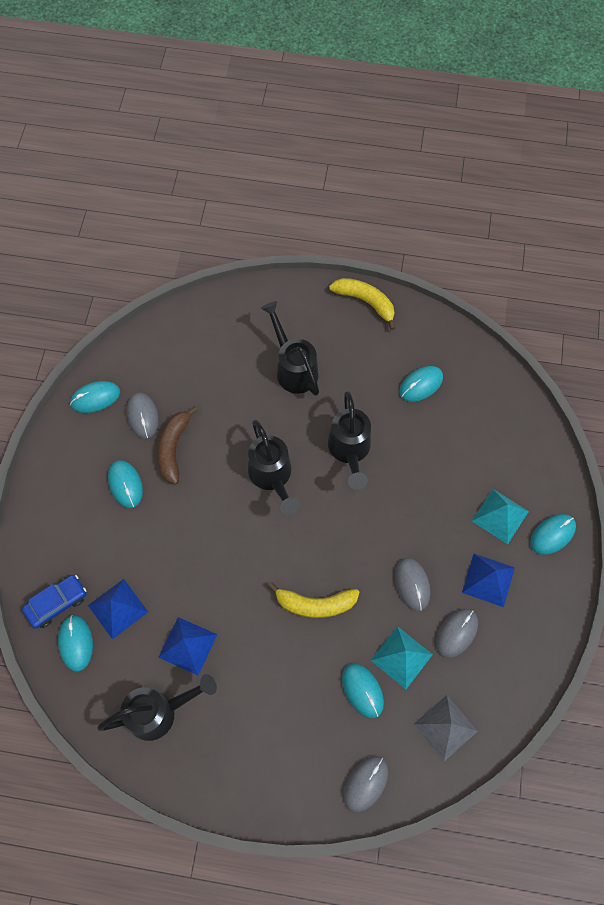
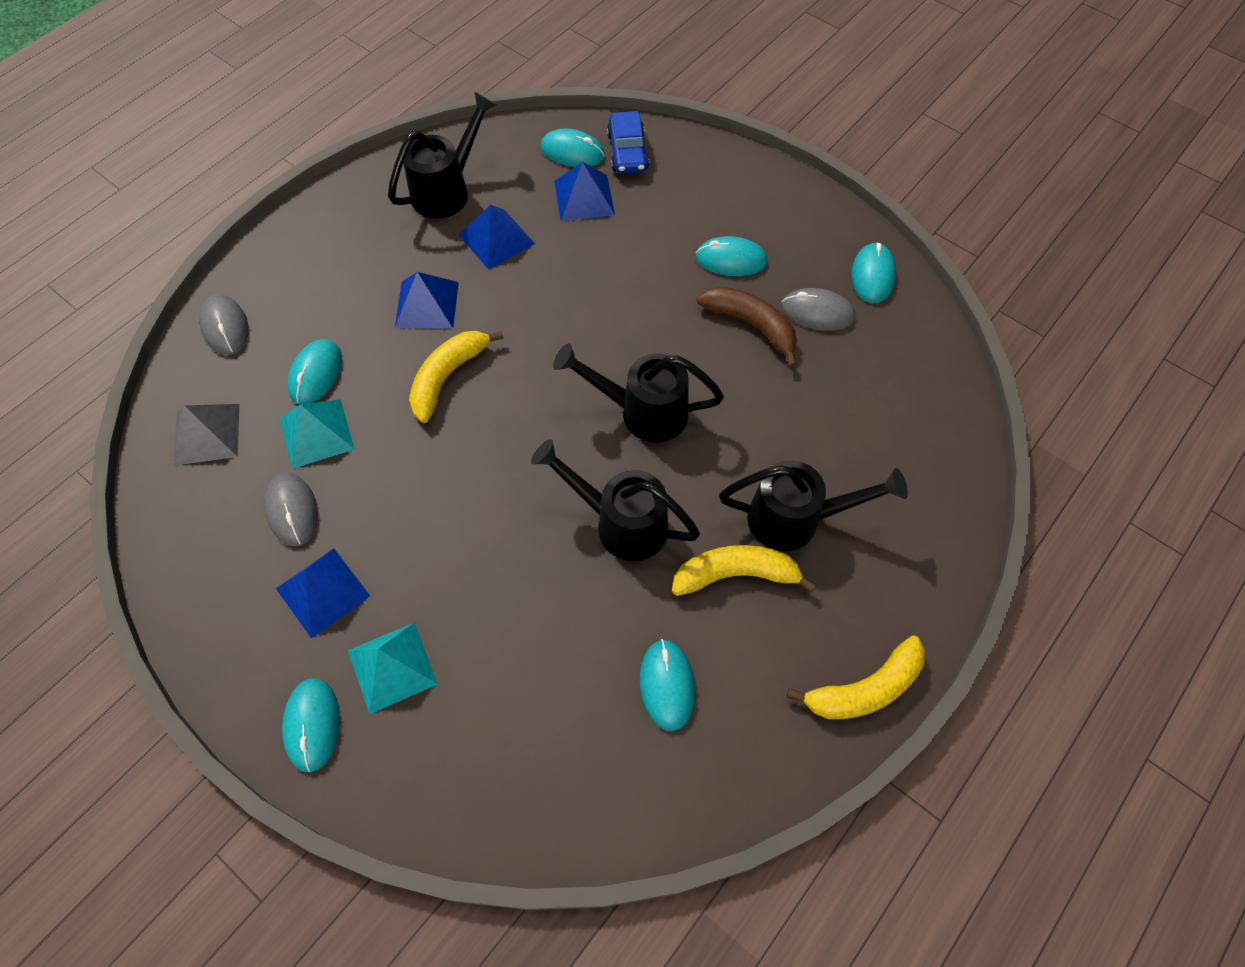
camera: 120 degrees right, 5 degrees down
(160, 712) = (448, 190): black watering can -> black watering can turned 150 degrees counterclockwise
(269, 656) = (426, 304): none -> blue pyramid
(343, 381) = (736, 575): none -> yellow banana
(362, 690) = (316, 374): turquoise mouse -> turquoise mouse turned 75 degrees counterclockwise
(412, 584) = (389, 495): grey mouse -> none

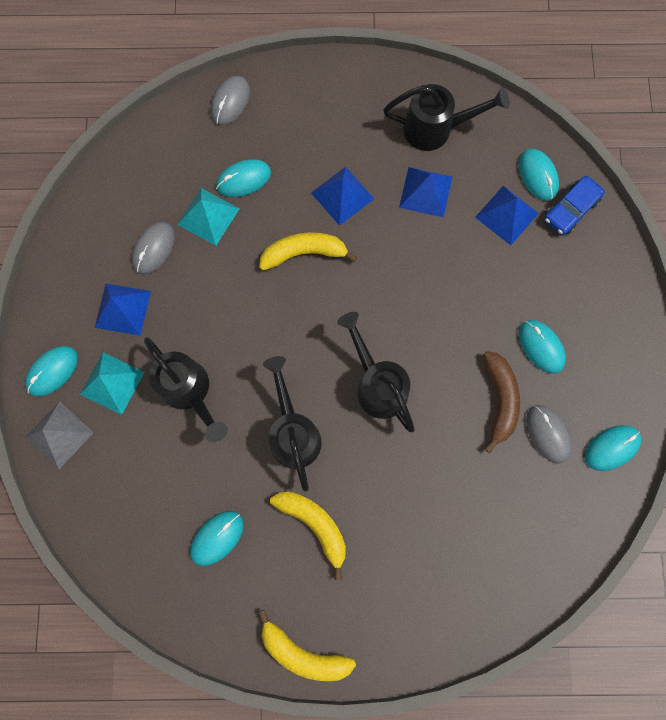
camera: 50 degrees right, 15 degrees up
(206, 434) = (159, 160): grey pyramid -> grey pyramid (59, 435)
(796, 519) = (380, 533): black watering can -> black watering can (190, 392)

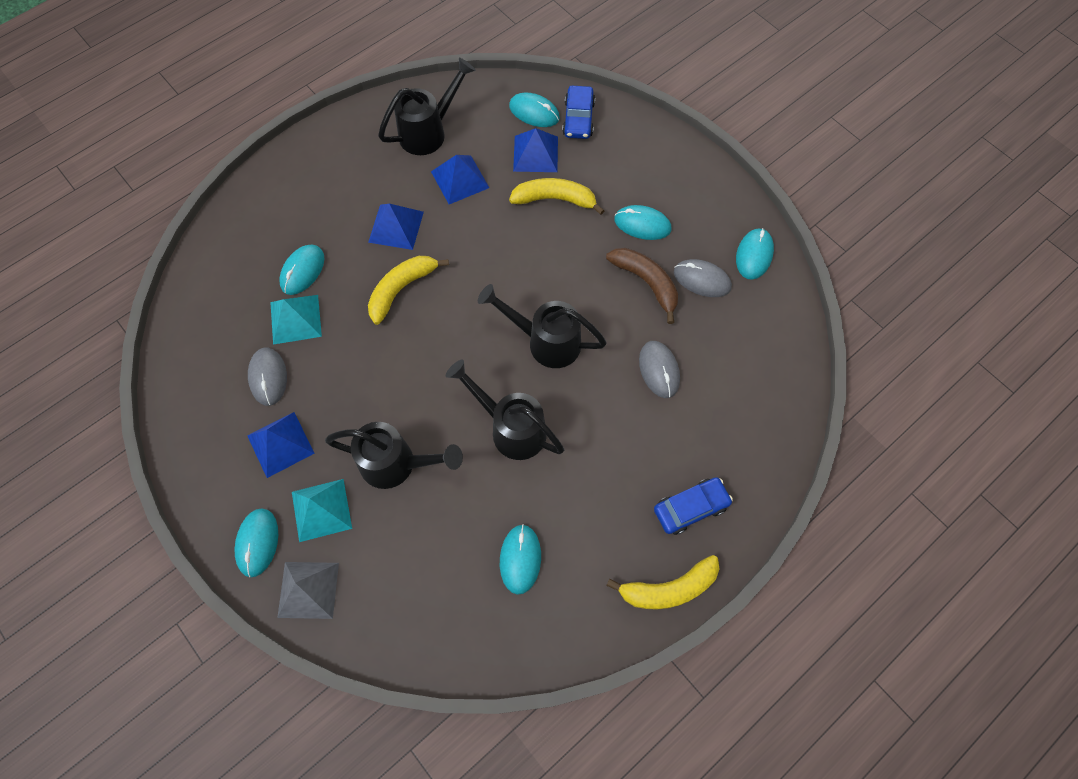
camera: 40 degrees left, 10 degrees down
(230, 102) = (241, 222): grey mouse -> grey mouse (659, 370)
(314, 525) = (590, 483): yellow banana -> yellow banana (555, 199)
(372, 608) = (690, 508): none -> blue car

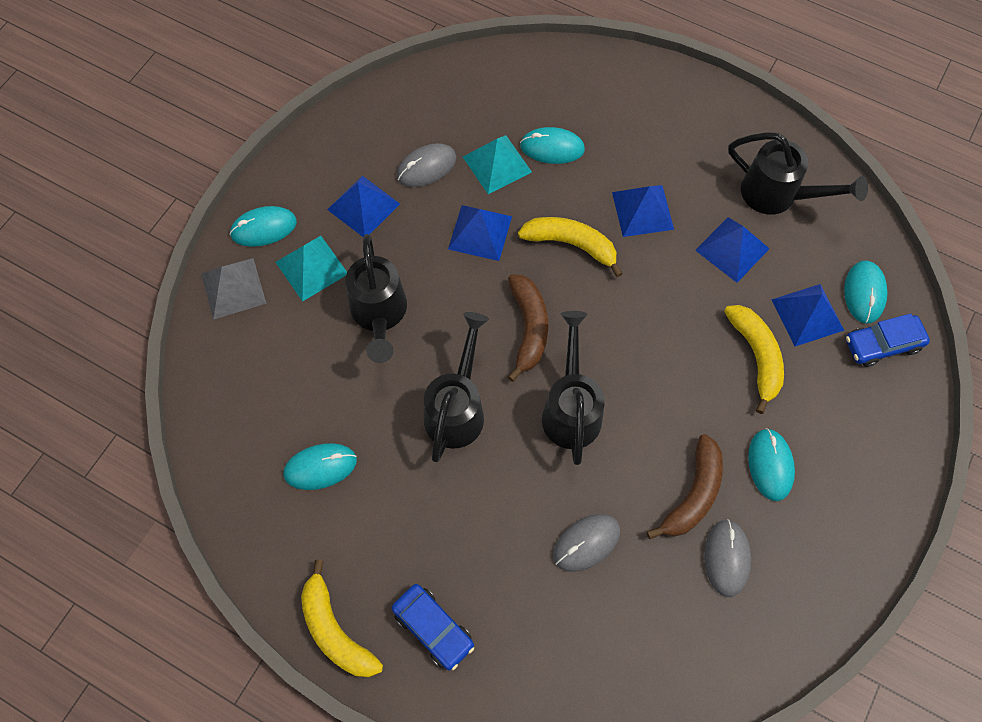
camera: 70 degrees right, 0 degrees up
(356, 355) = (480, 232): none -> blue pyramid
(462, 348) = (528, 328): none -> brown banana
(754, 255) = (791, 613): turquoise mouse -> none

